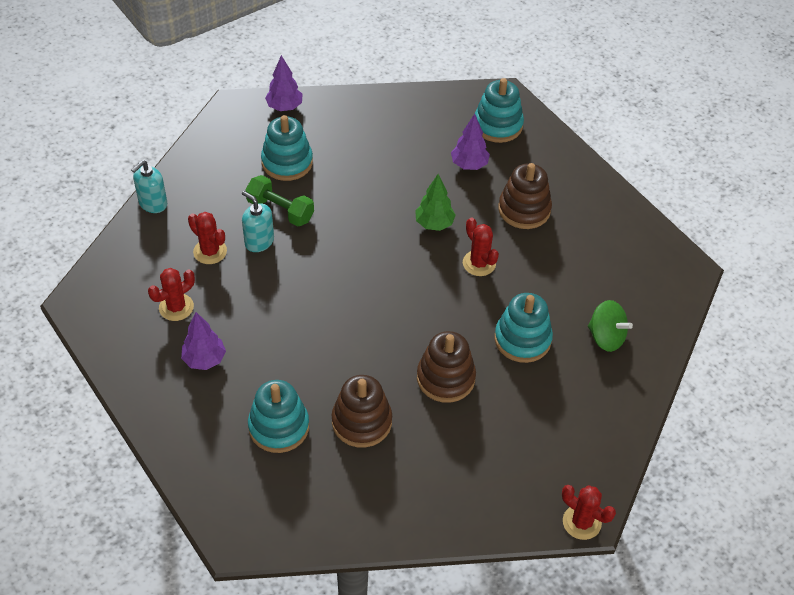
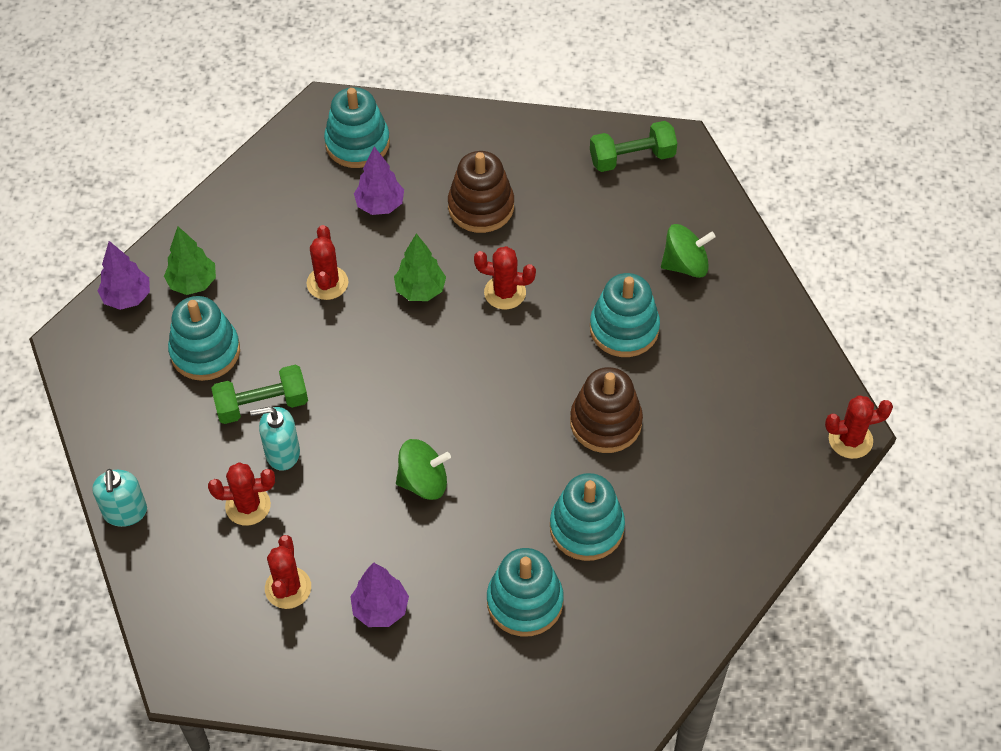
camera: 45 degrees left, 5 degrees up
(308, 319) = (423, 482): none -> green spinning top
(324, 125) = (193, 283): none -> green tree
(361, 422) = (586, 528): brown stacking toy -> turquoise stacking toy
(390, 180) = (327, 283): none -> red cactus
(649, 255) = (632, 158): none -> green dumbbell

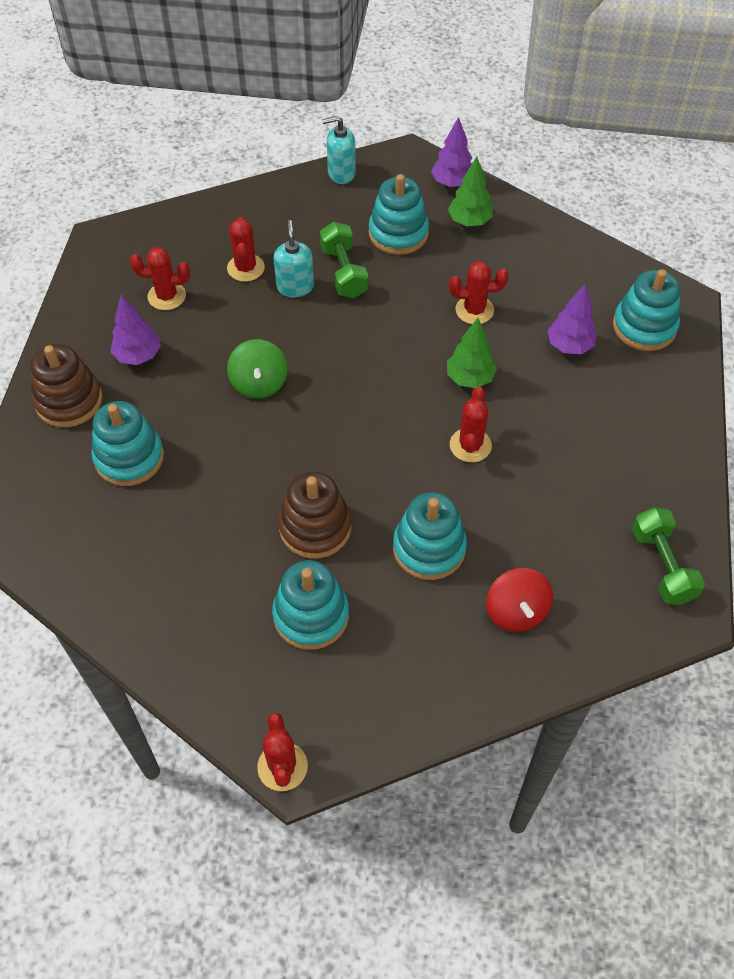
camera: 90 degrees right, 0 degrees up
(125, 512) = (247, 197): turquoise soap dispenser -> turquoise soap dispenser (341, 173)
(481, 207) = (576, 426): brown stacking toy -> brown stacking toy (69, 401)
(586, 528) = (199, 508): turquoise stacking toy -> turquoise stacking toy (311, 615)
(685, 265) = (516, 611): green spinning top -> red spinning top

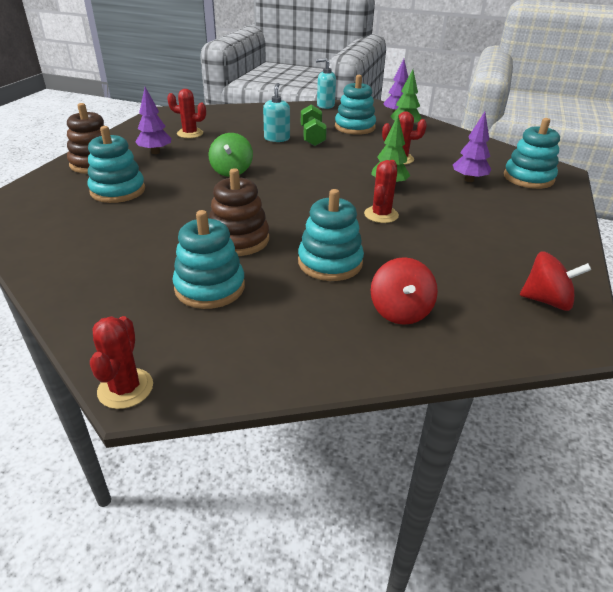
camera: 10 degrees right, 20 degrees down
(246, 268) = (247, 129): red cactus -> none
(662, 565) = (546, 301): green dumbbell -> red spinning top

